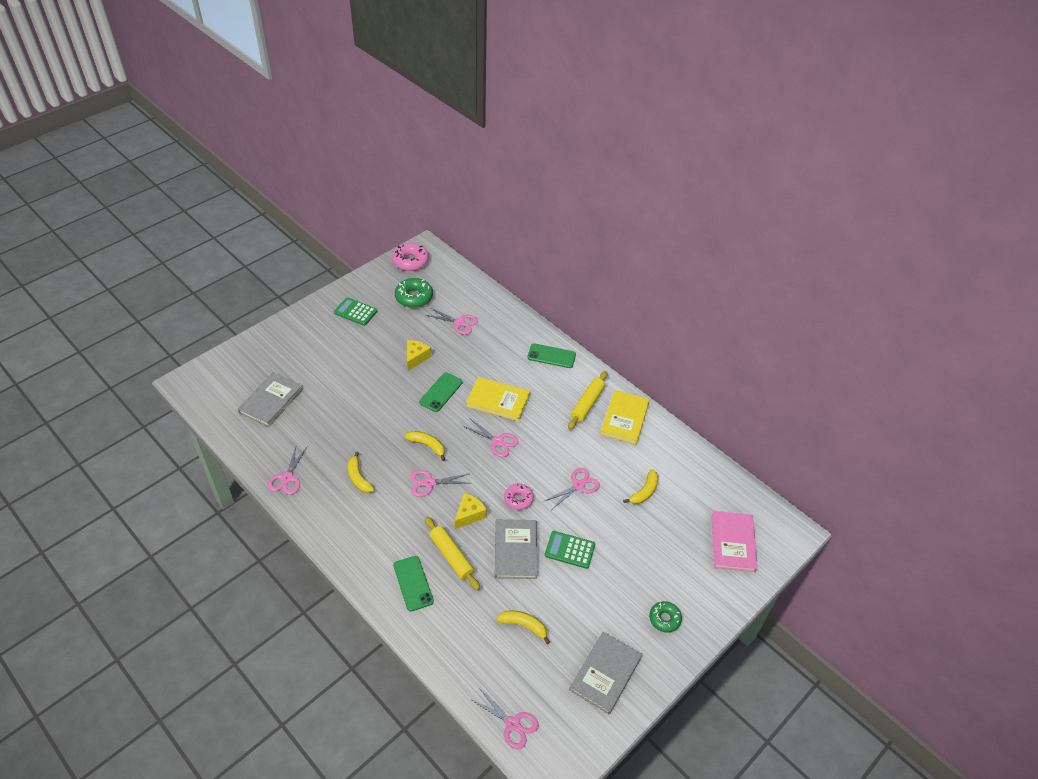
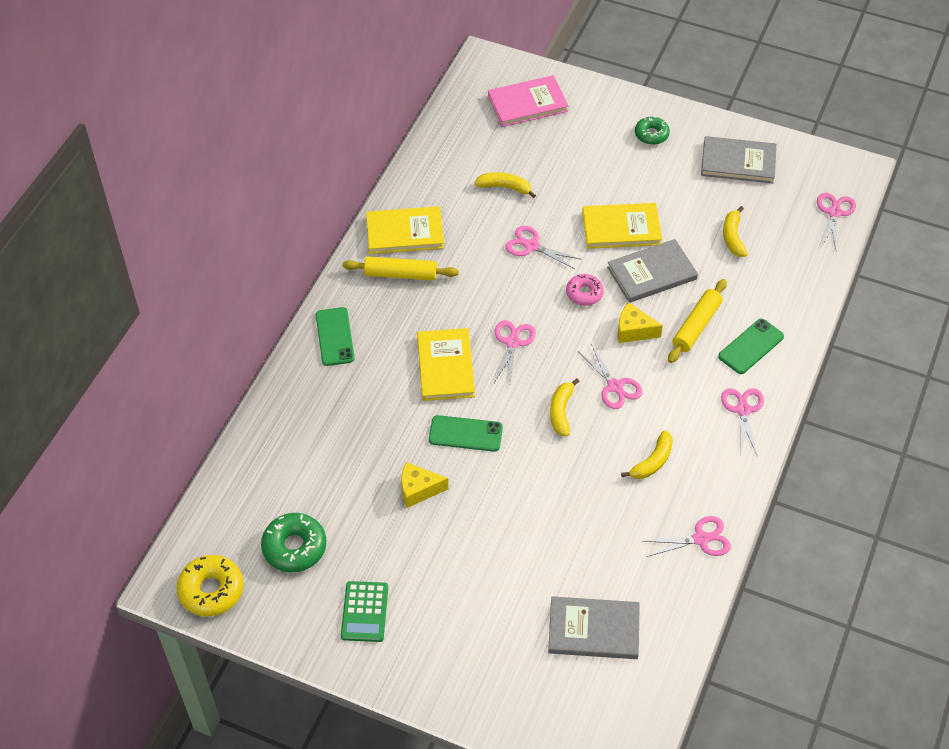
camera: 110 degrees left, 5 degrees up
(410, 261) = (211, 590): pink donut -> yellow donut
(459, 323) = (322, 465): pink scissors -> pink scissors (743, 410)
(570, 550) = (621, 228): green calculator -> yellow book

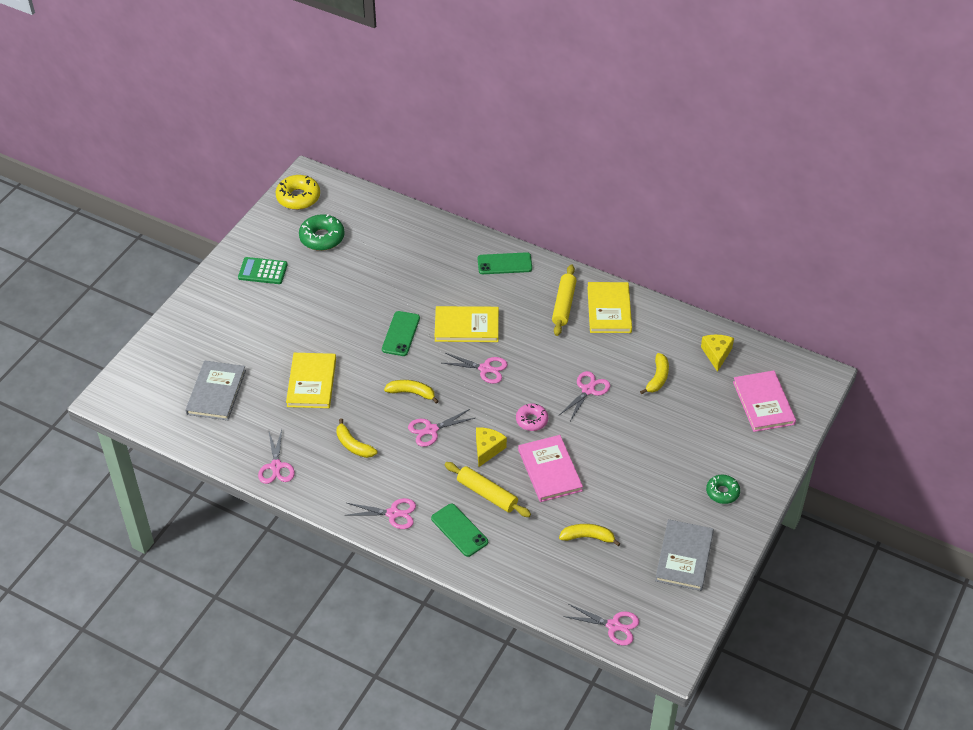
camera: 95 degrees right, 5 degrees down
(418, 490) = (356, 304): yellow cheese -> yellow cheese (716, 354)
(621, 228) = (604, 455): yellow book -> yellow book (311, 382)
(652, 273) = (550, 470): grey book -> pink book

